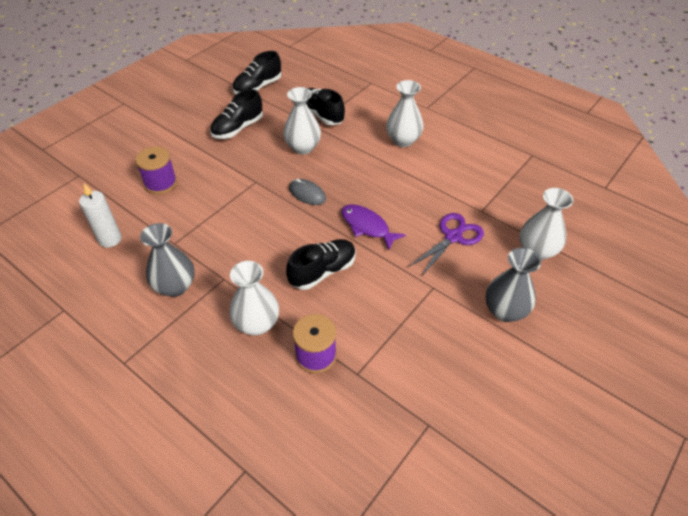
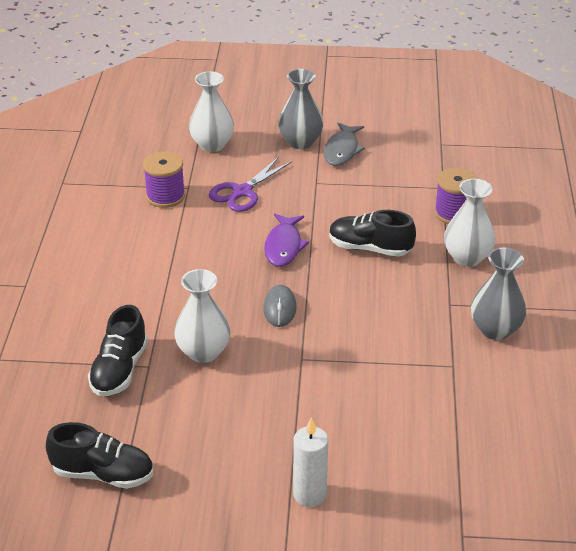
camera: 125 degrees left, 10 degrees down
(110, 239) = (506, 419): white candle -> white candle (309, 494)
(161, 183) = (388, 439): purple spool -> purple spool (165, 196)
(238, 128) = (220, 435): black shoe -> none
(403, 140) = (115, 278): white vase -> none
(453, 237) = (242, 192): purple scissors -> purple scissors turned 60 degrees counterclockwise
(471, 333) = (342, 150): none -> grey fish

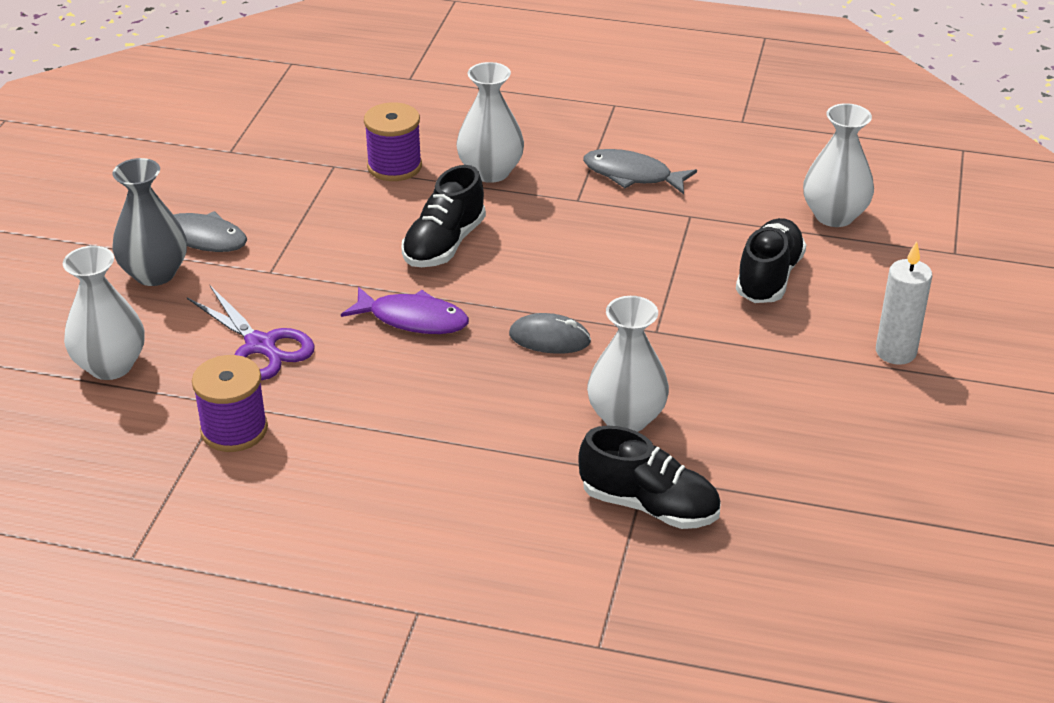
camera: 80 degrees left, 0 degrees up
(103, 474) = (856, 532): black shoe -> black shoe (768, 277)
(487, 452) = (834, 216): none -> white vase
(495, 329) = (632, 175): grey vase -> grey fish

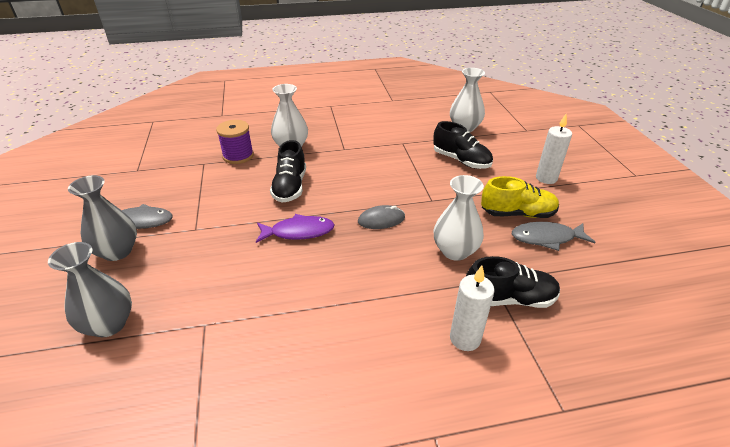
camera: 25 degrees left, 0 degrees up
(110, 366) = (109, 324): white vase -> grey vase
(234, 430) = (223, 341): purple spool -> none
(260, 345) = (212, 276): purple scissors -> none
(541, 530) = (465, 338): none -> white candle
(632, 175) = (362, 132): grey fish -> grey fish (546, 238)
(768, 277) = (461, 160): black shoe -> black shoe turned 135 degrees clockwise
(782, 394) = (517, 213): none -> yellow shoe

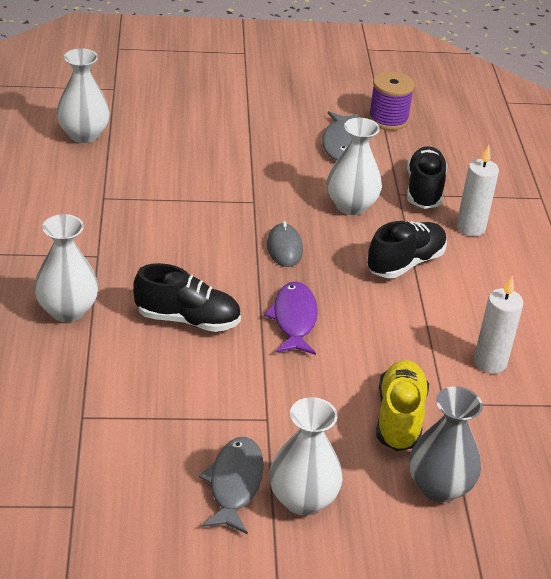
camera: 85 degrees left, 0 degrees up
(117, 251) = (302, 499): grey vase -> white vase
(238, 156) = (73, 373): purple spool -> purple spool (388, 119)
(461, 160) = (171, 159): black shoe -> black shoe (405, 263)
(517, 213) = (295, 148): yellow shoe -> yellow shoe (399, 418)
(546, 178) = (232, 109): white candle -> white candle (490, 362)

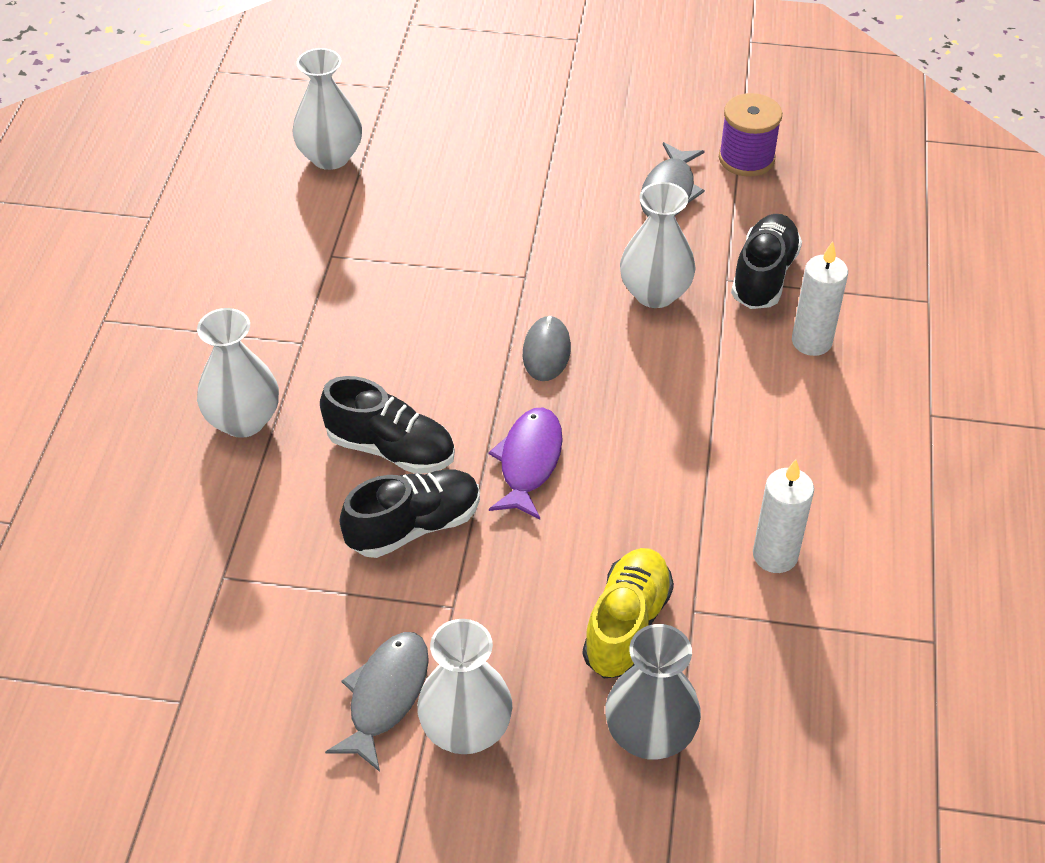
camera: 15 degrees right, 10 degrees up
(405, 263) = (704, 389): black shoe -> black shoe (414, 526)

